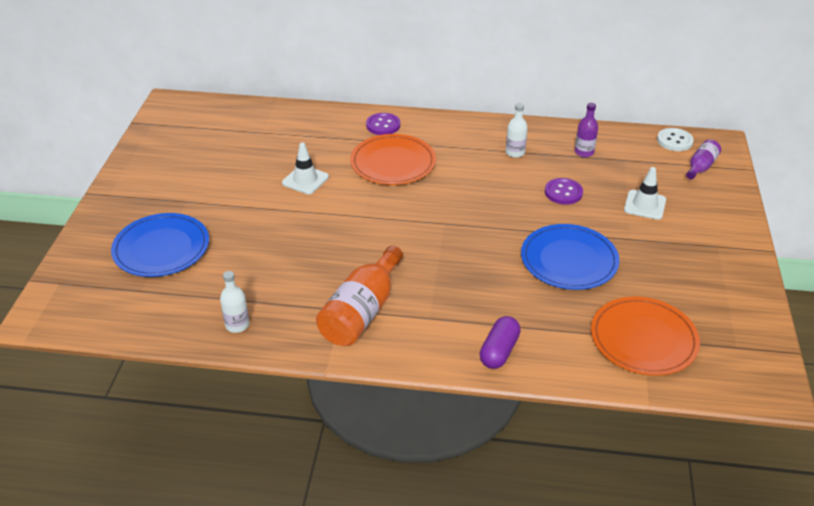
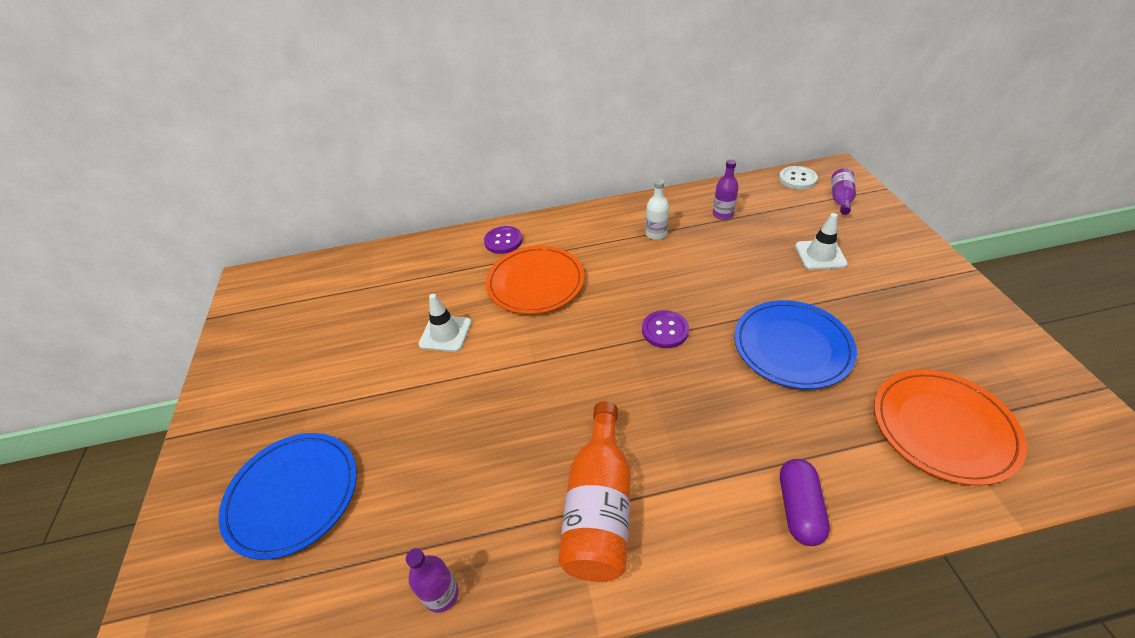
camera: 15 degrees left, 5 degrees up
(237, 325) = (441, 594): white bottle -> purple bottle
(563, 192) = (732, 265): purple button -> purple button (665, 330)

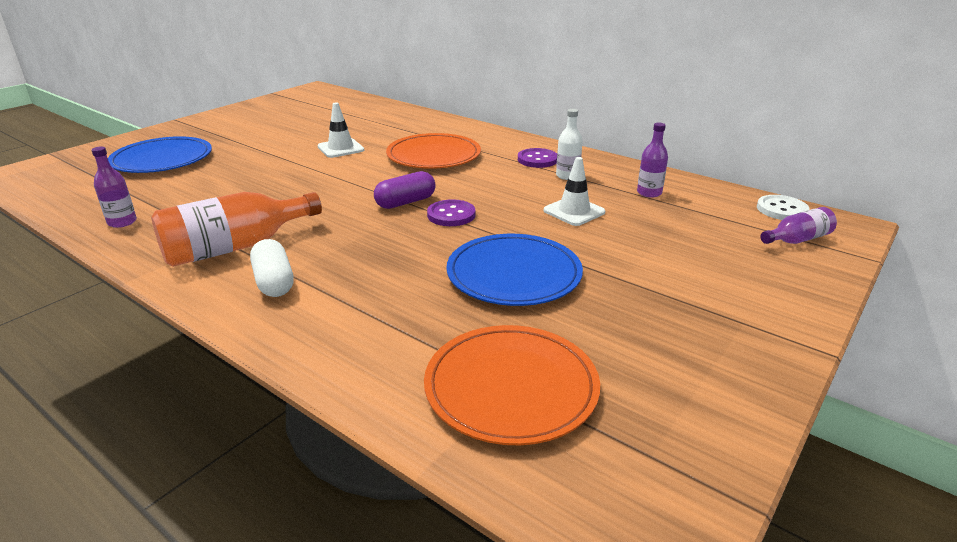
camera: 45 degrees right, 15 degrees down
(503, 241) = (462, 132): purple button -> purple button (537, 160)
(695, 503) = (274, 282): none -> white capsule
(799, 508) = (313, 330): purple capsule -> purple capsule (405, 202)
(820, 255) = (676, 253): white traffic cone -> white traffic cone (574, 211)

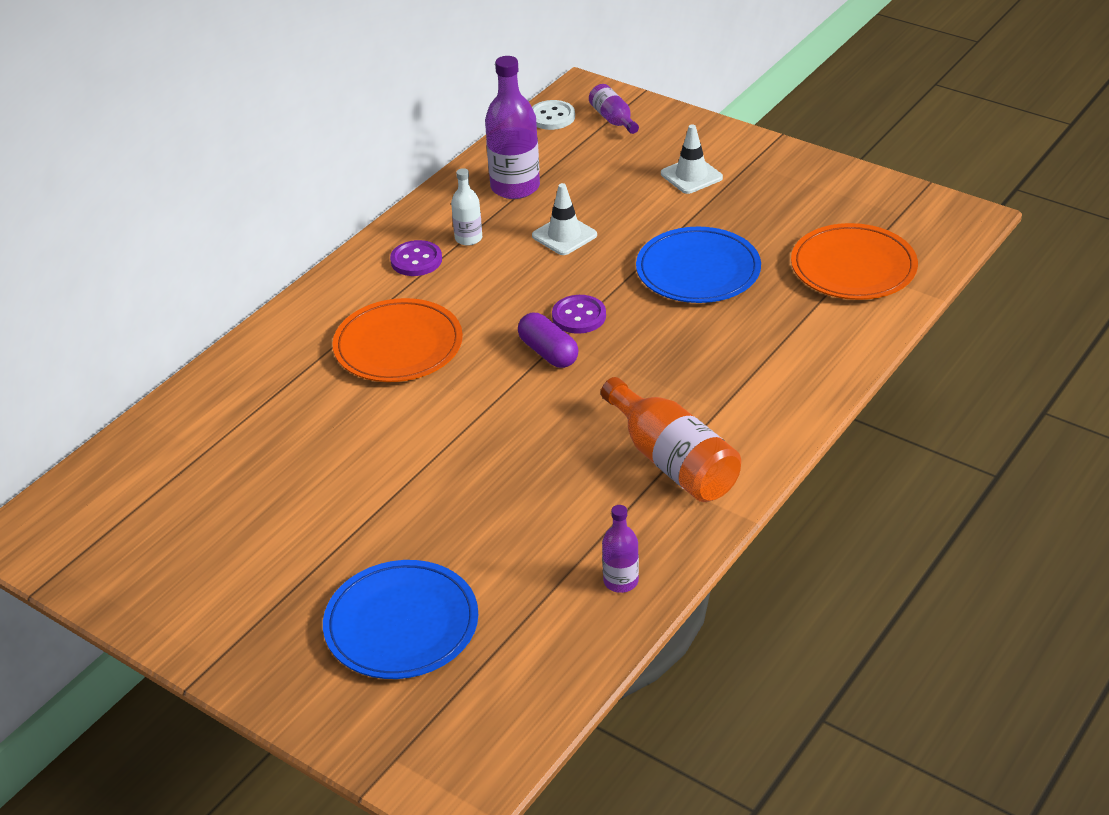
camera: 90 degrees left, 10 degrees up
(274, 282) = (737, 414): white capsule -> none
(340, 148) = (364, 437): white traffic cone -> white traffic cone (691, 176)
(649, 193) = (515, 187): purple bottle -> purple bottle, size x1.86

